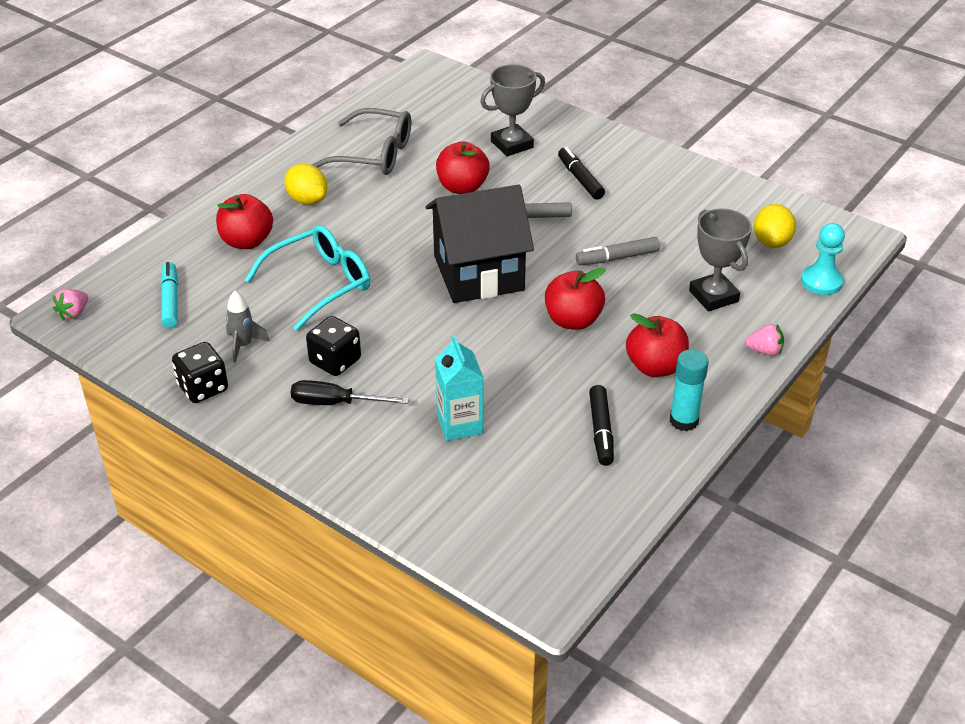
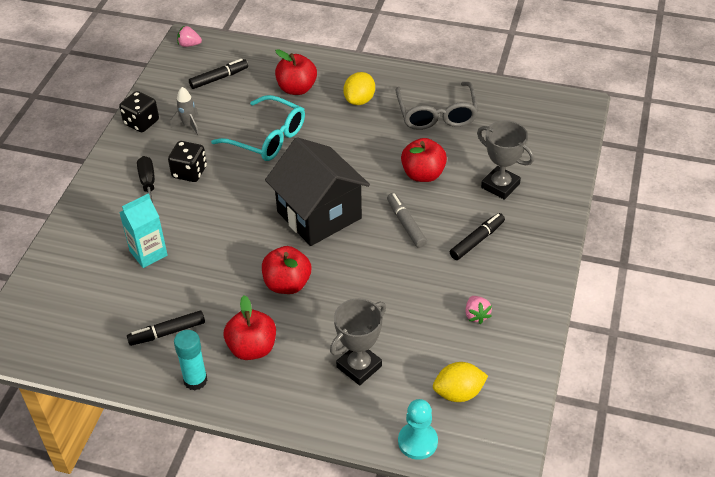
camera: 70 degrees right, 5 degrees up
(170, 300) = (219, 78): turquoise marker -> black marker
(617, 258) = (380, 291): grey marker -> none
(764, 351) = (301, 417): pink strawberry -> pink strawberry (476, 315)

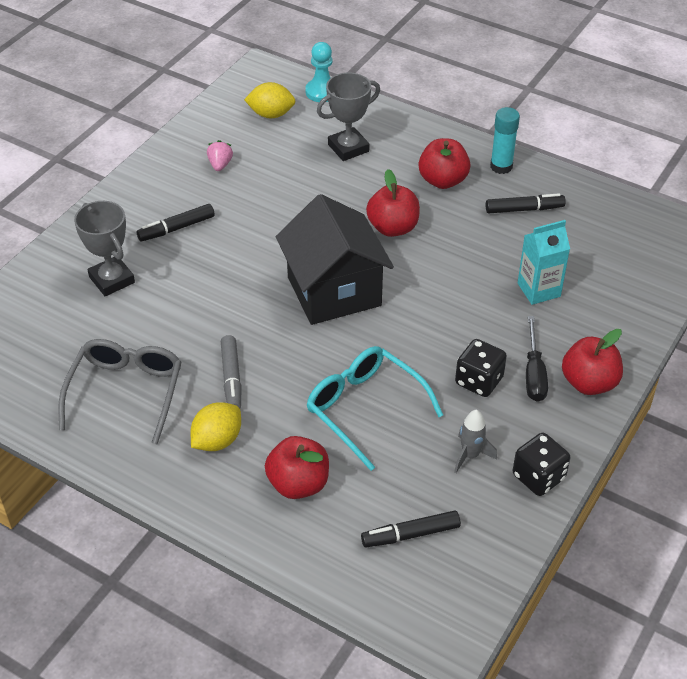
camera: 165 degrees left, 0 degrees up
(189, 44) = (447, 625): pink strawberry -> none
(406, 224) = (242, 260): grey marker -> grey marker (231, 378)
(423, 174) = (191, 313): red apple -> red apple (589, 383)

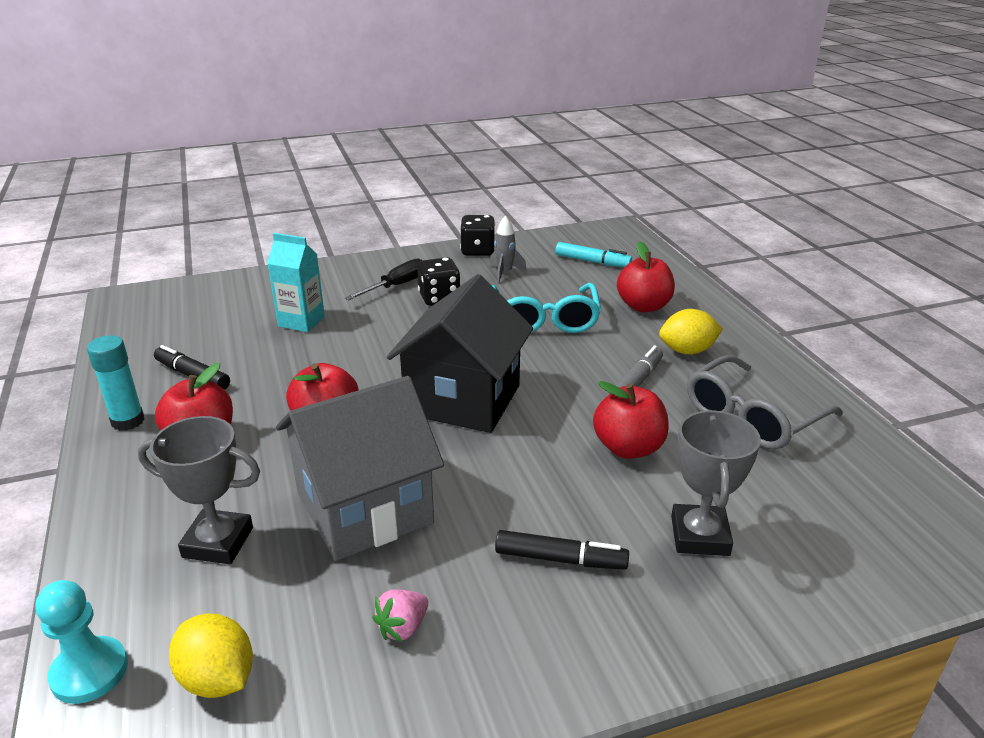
camera: 140 degrees left, 15 degrees down
(302, 198) = (364, 508): none -> grey house
(411, 534) = (592, 261): black marker -> turquoise marker
(589, 383) = (371, 268): red apple -> red apple (628, 448)

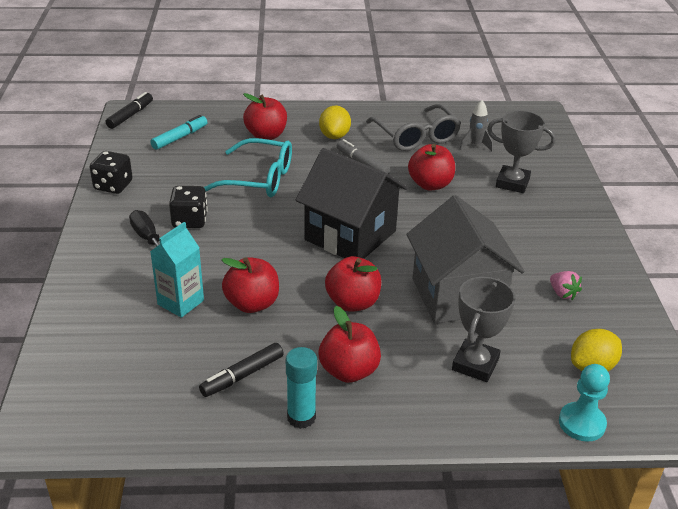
camera: 75 degrees left, 5 degrees up
(308, 359) = (252, 304): none -> red apple
(505, 273) = (167, 181): grey rocket -> grey rocket (475, 145)
(560, 559) = (520, 230): black marker -> black marker (130, 115)

